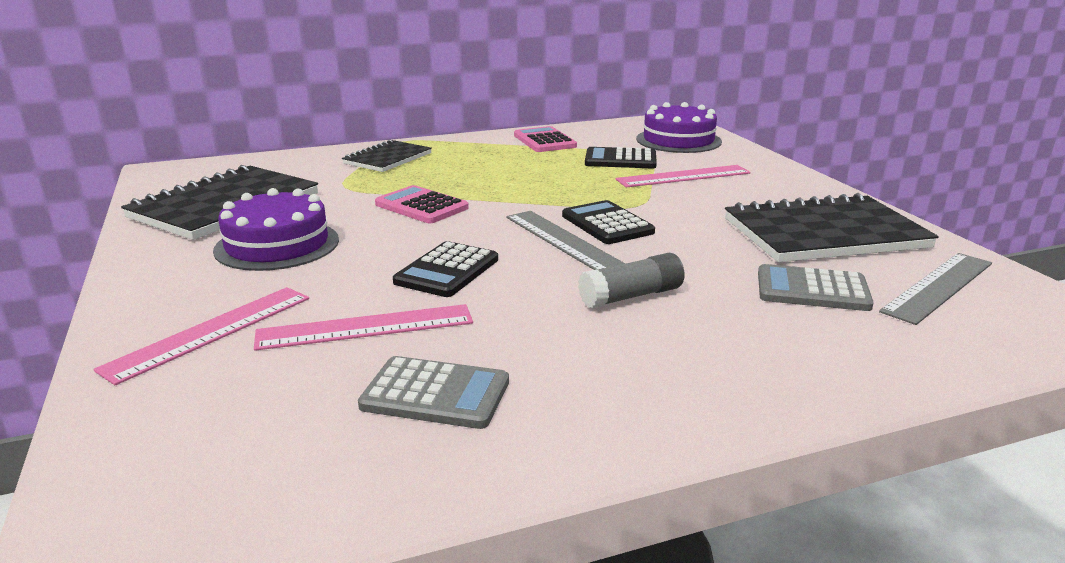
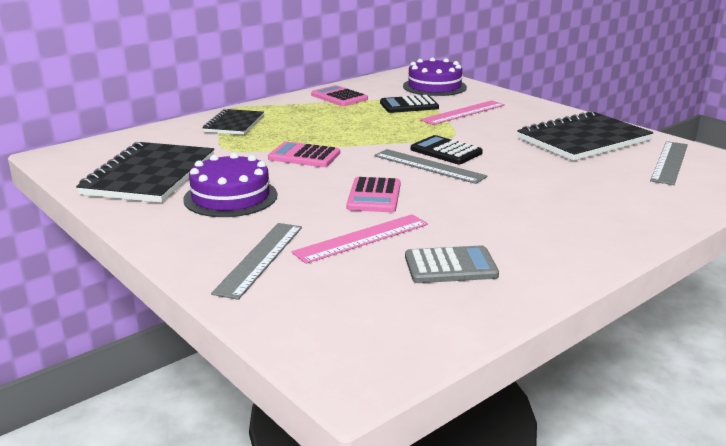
camera: 20 degrees left, 0 degrees up
(210, 332) = (259, 258): pink ruler -> grey ruler
(447, 271) = (374, 196): black calculator -> pink calculator
(631, 296) = (506, 194): grey glue stick -> none
(812, 290) = (605, 174): grey calculator -> none

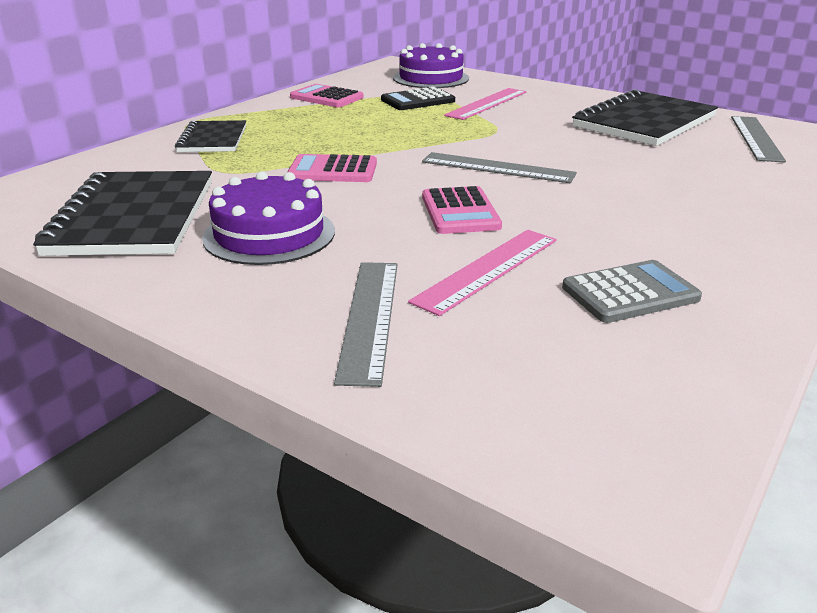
camera: 15 degrees left, 5 degrees up
(446, 151) = (503, 148): black calculator -> none

